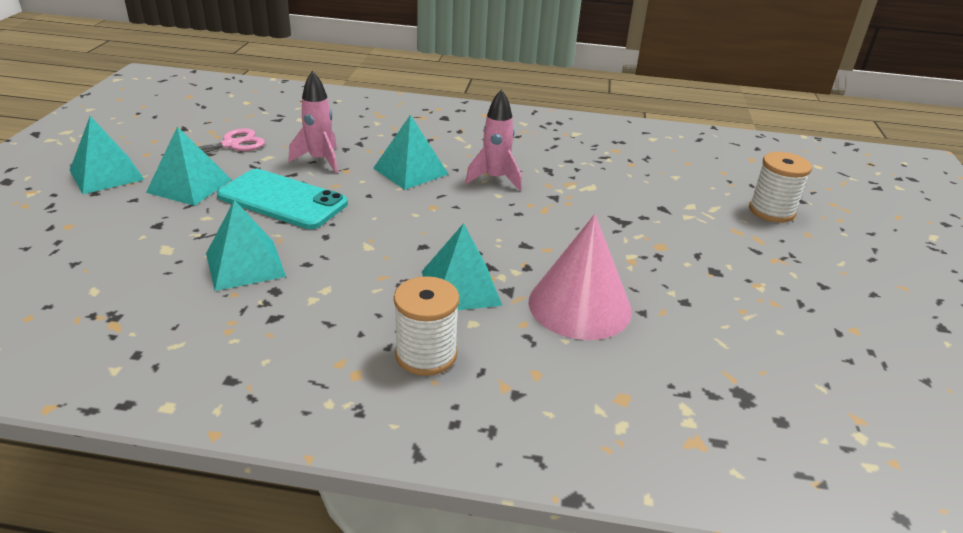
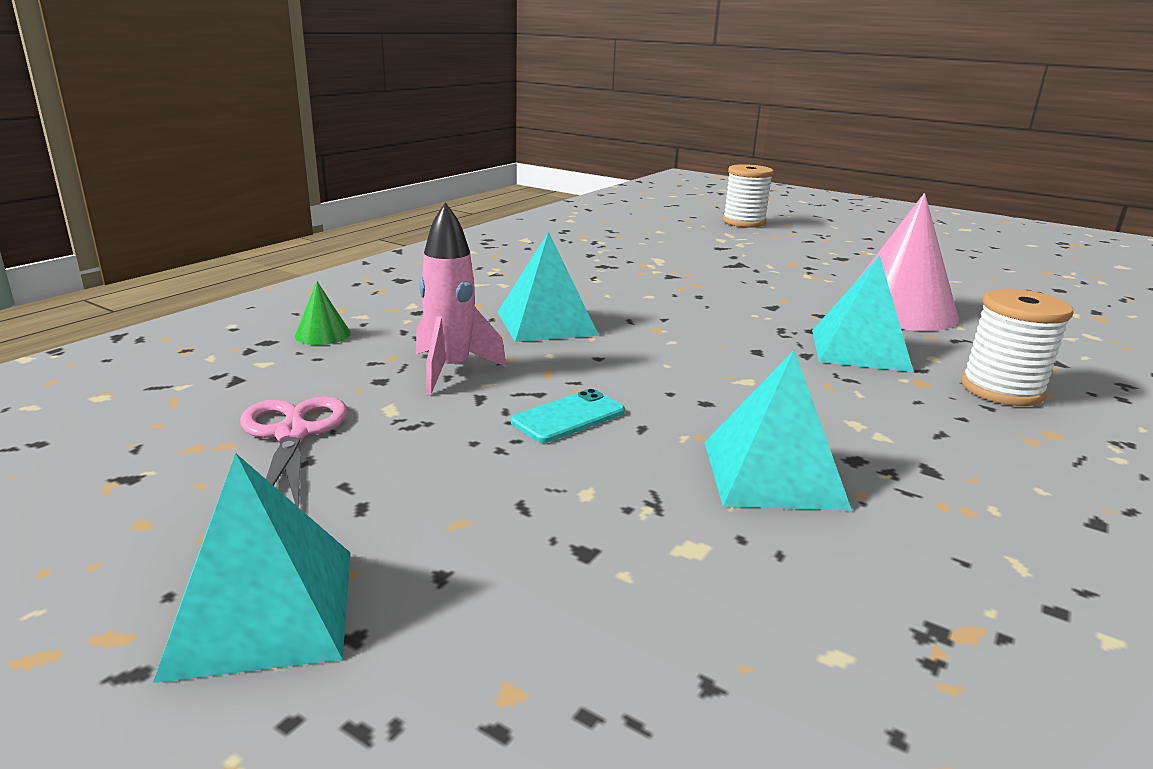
camera: 65 degrees left, 10 degrees down
(189, 186) = (437, 497): turquoise pyramid -> none
(282, 200) = (568, 417): turquoise phone -> turquoise phone, size x0.49
(343, 121) = (322, 334): none -> green cone
(495, 179) = (608, 289): pink rocket -> none

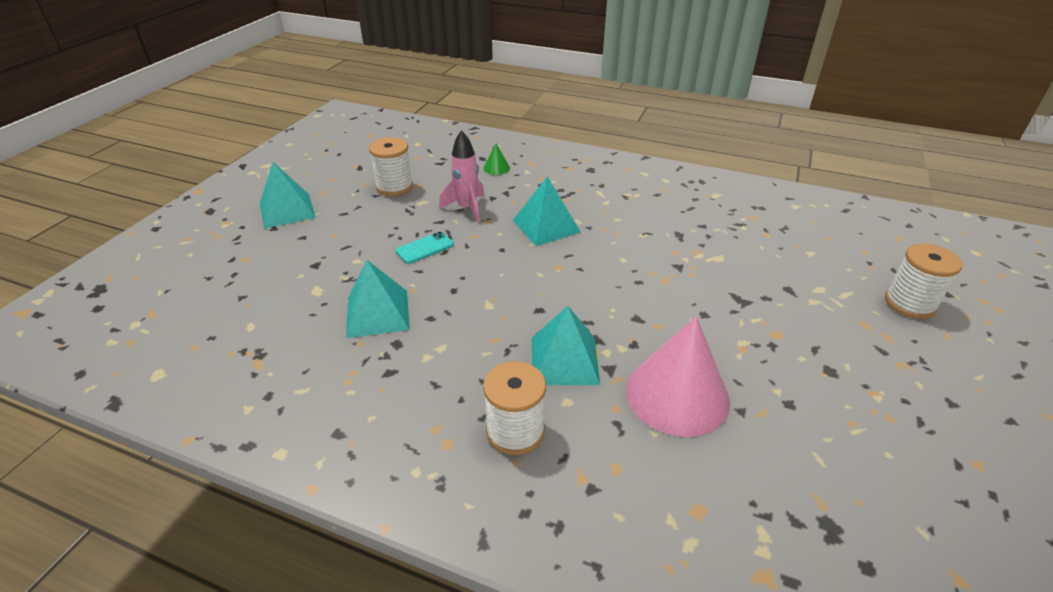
camera: 80 degrees right, 15 degrees up
(292, 434) = (394, 187): pink scissors -> white spool
(568, 417) = (425, 248): turquoise phone -> turquoise phone turned 75 degrees counterclockwise

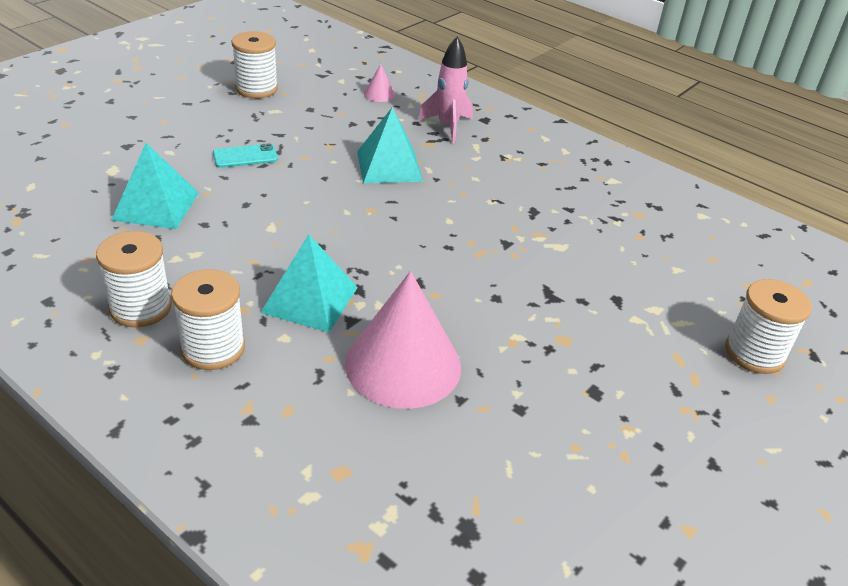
camera: 15 degrees right, 0 degrees up
(287, 210) = (134, 87): turquoise pyramid -> none
(427, 413) = (140, 307): none -> white spool
(467, 208) = (317, 128): pink rocket -> pink rocket (448, 126)
(496, 168) = (379, 94): green cone -> pink cone

